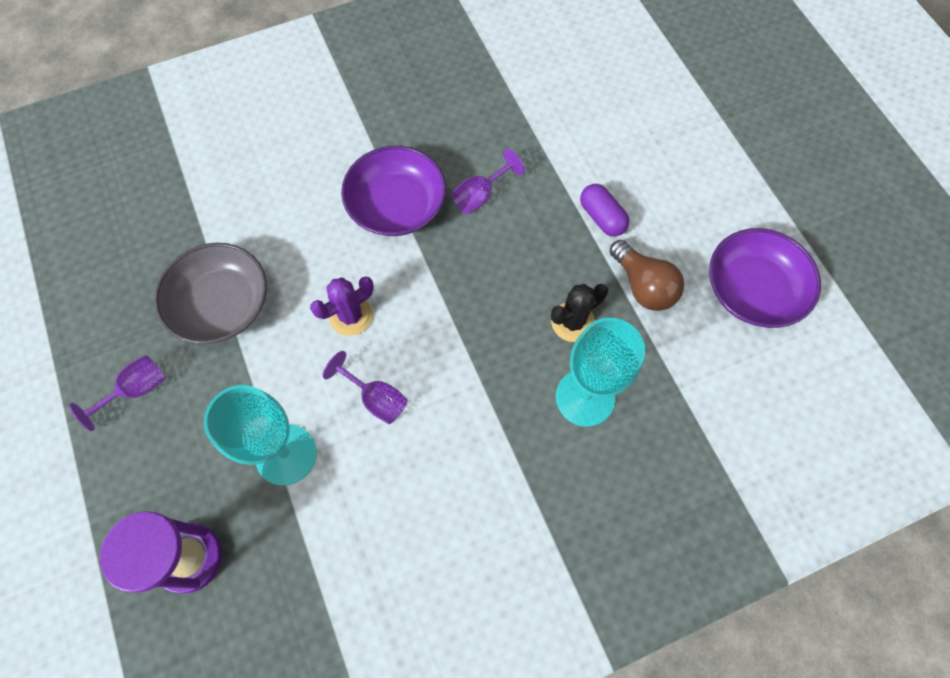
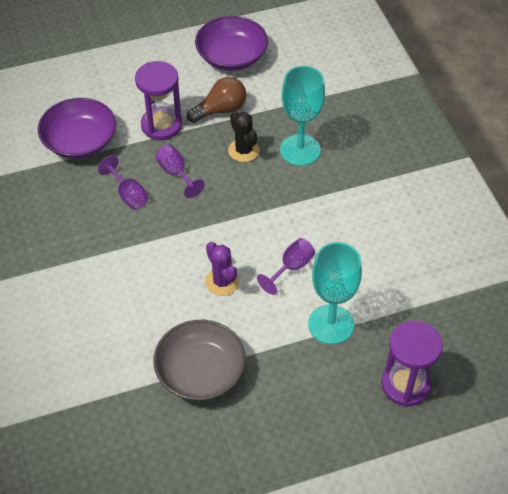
camera: 85 degrees left, 15 degrees down
(136, 390) = (270, 432): purple goblet -> purple goblet (176, 173)
(397, 206) = (127, 249): purple bowl -> purple bowl (80, 141)
(602, 217) = (161, 125): purple capsule -> purple hourglass

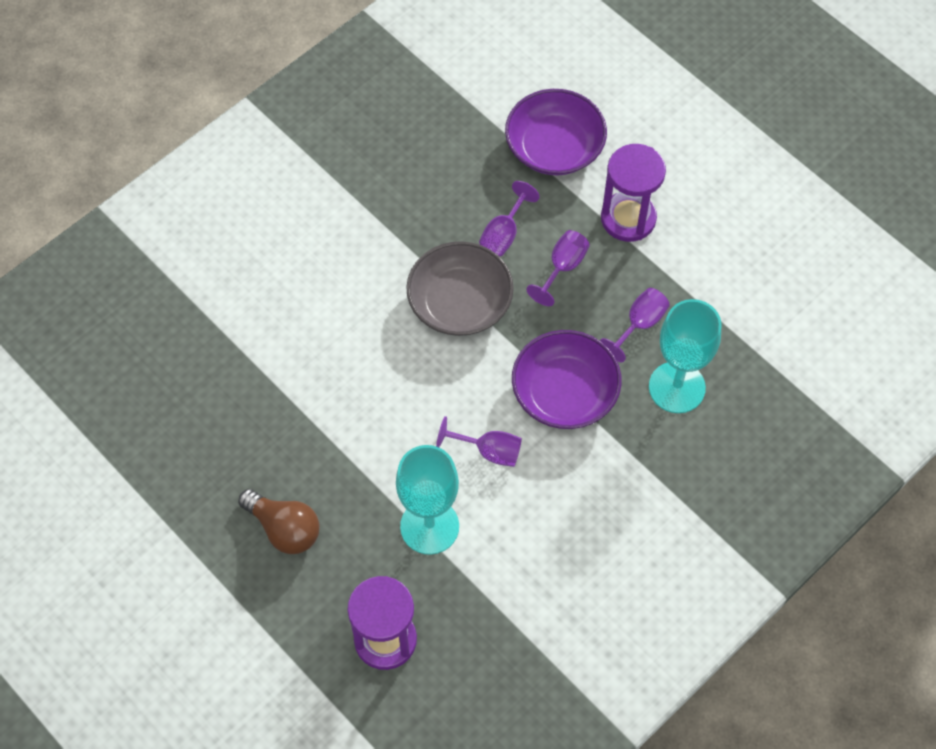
camera: 65 degrees right, 10 degrees up
(200, 372) = (302, 417): grey bowl -> grey bowl (460, 302)
(220, 110) = (690, 270): brown light bulb -> brown light bulb (284, 529)
(222, 282) = (431, 386): purple cactus -> none
(231, 56) = (790, 243): purple bowl -> purple bowl (564, 392)
(243, 150) = (639, 324): black cactus -> purple goblet

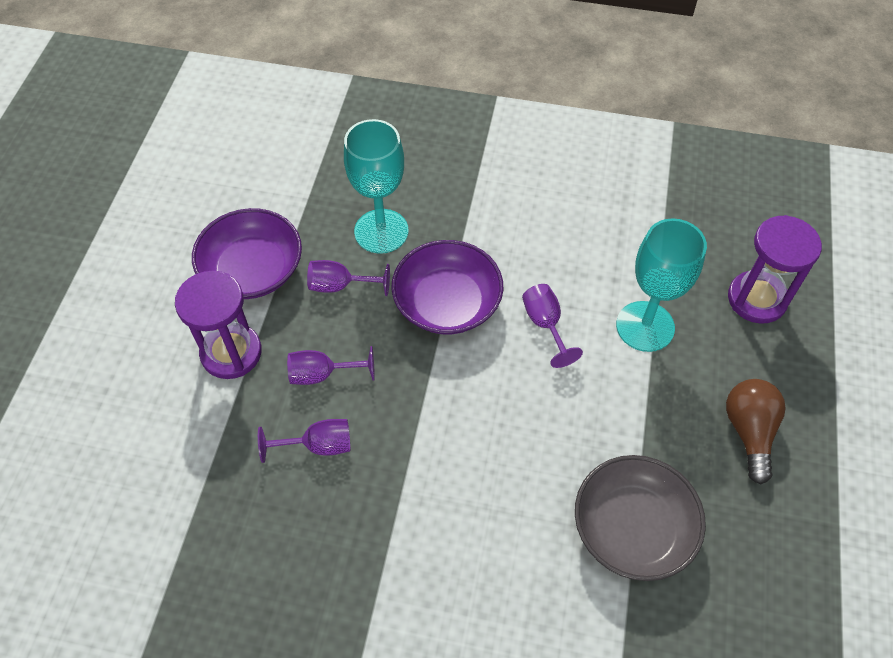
camera: 125 degrees left, 5 degrees down
(460, 302) = (421, 436): grey bowl -> grey bowl (633, 528)
(554, 147) = (182, 463): purple bowl -> purple bowl (252, 270)

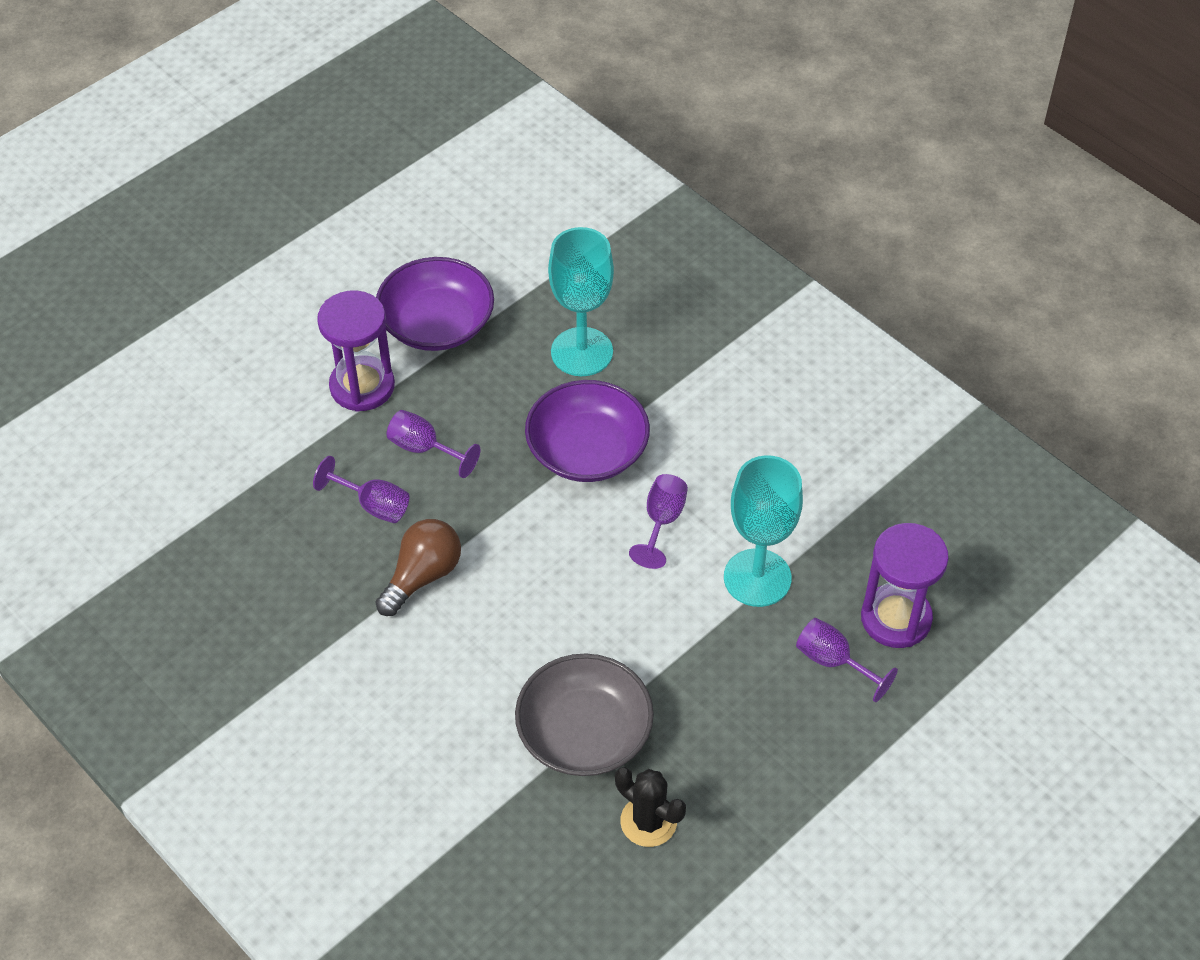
camera: 35 degrees right, 5 degrees down
(340, 286) = (503, 381): purple goblet -> purple goblet (833, 662)
(738, 568) = (648, 821): none -> black cactus
(749, 432) = (769, 725): brown light bulb -> brown light bulb (422, 576)

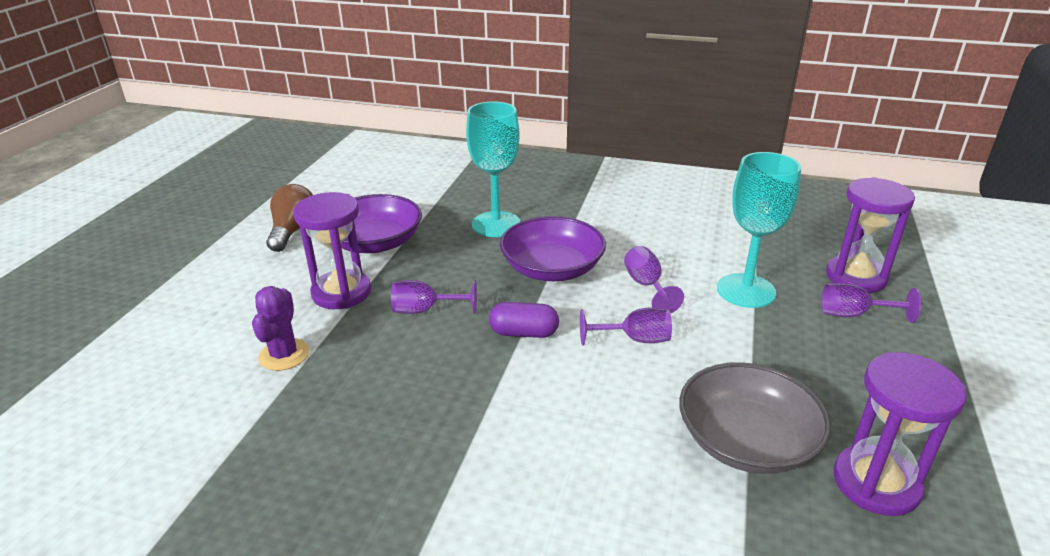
camera: 30 degrees left, 20 degrees down
(271, 446) = (284, 355): none -> purple cactus
(373, 505) = (410, 359): purple goblet -> purple goblet (634, 339)
(422, 576) = (496, 390): brown light bulb -> brown light bulb (293, 231)
(493, 523) = (524, 333): none -> purple capsule
(648, 821) = (876, 483): black cactus -> purple hourglass

